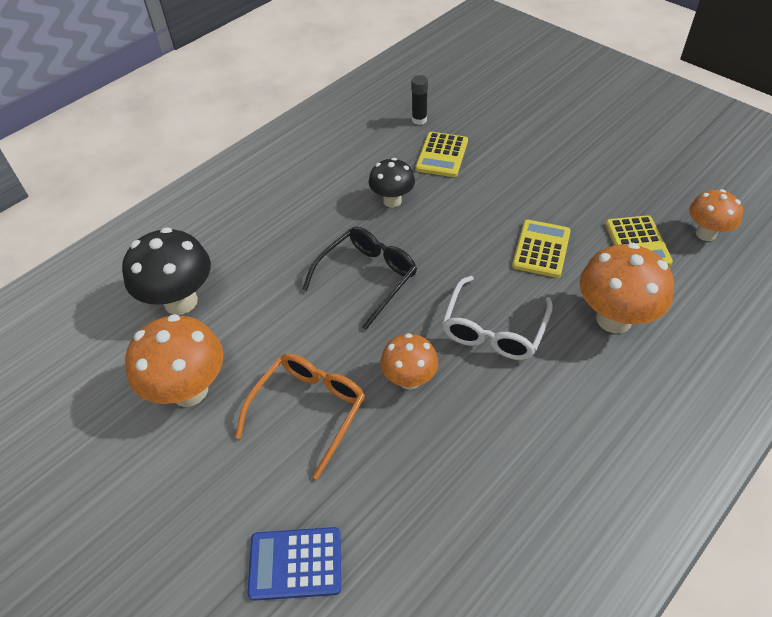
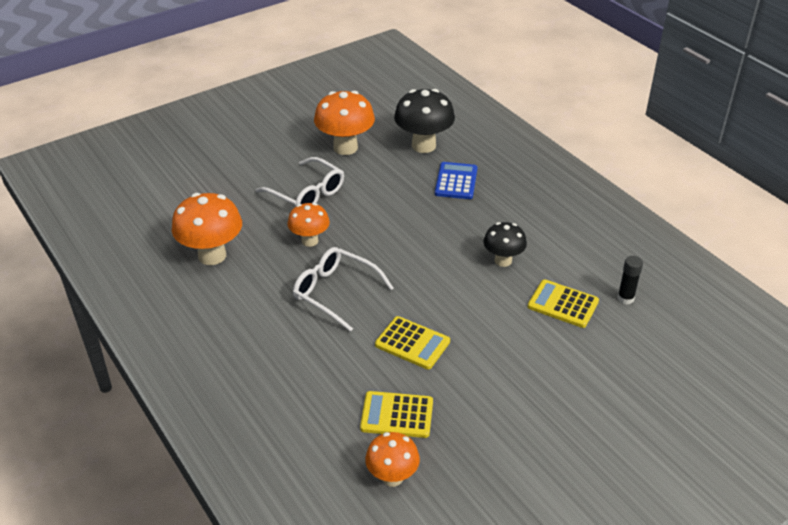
camera: 100 degrees right, 10 degrees down
(295, 563) = (210, 180): blue calculator -> blue calculator (456, 181)
(308, 411) = (306, 193): orange glasses -> white glasses
(367, 278) = (414, 233): black glasses -> none
(613, 319) = (315, 367): orange mushroom -> orange mushroom (212, 255)

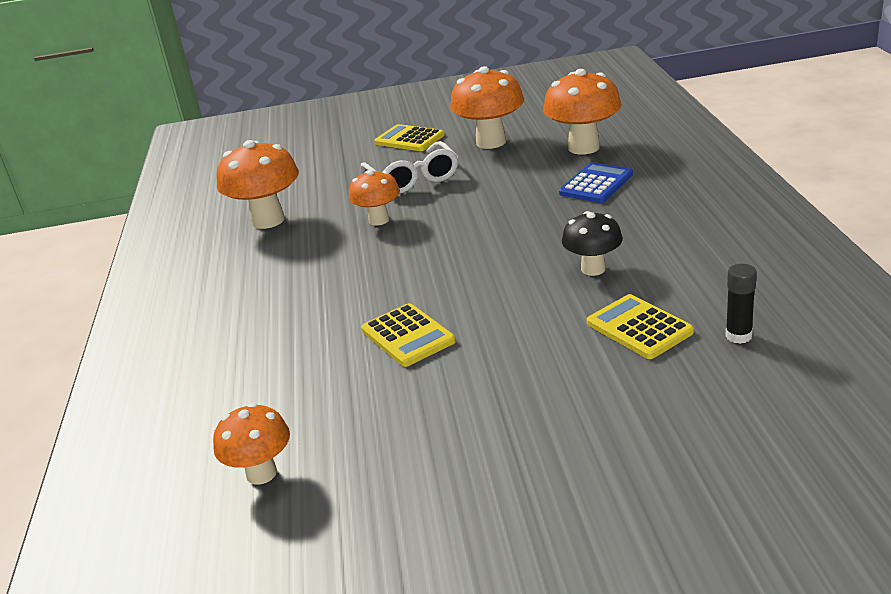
camera: 30 degrees right, 10 degrees down
(335, 293) = (364, 272): white glasses -> none
(397, 415) = (325, 407): yellow calculator -> yellow calculator (409, 139)
(423, 145) = (584, 148): black mushroom -> orange mushroom

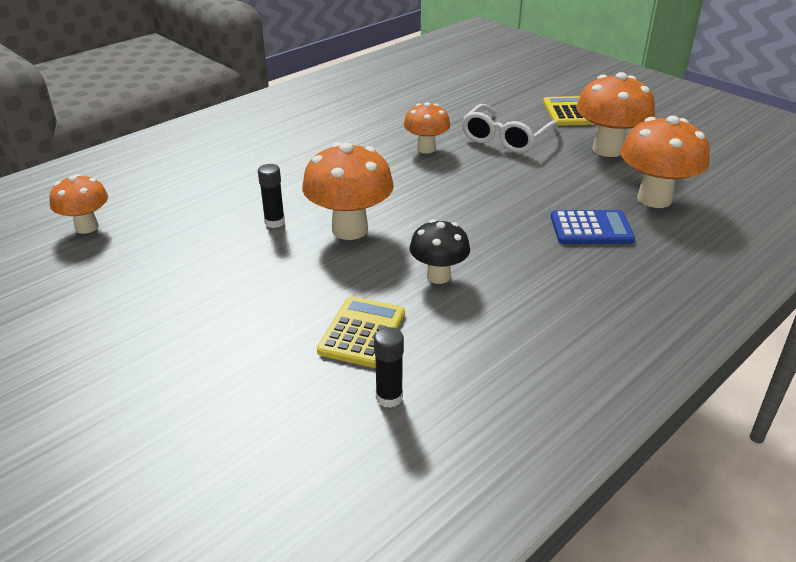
camera: 50 degrees right, 5 degrees up
(268, 220) = (385, 107): orange mushroom -> orange mushroom (350, 229)
(408, 336) = (274, 222): yellow calculator -> black glue stick

